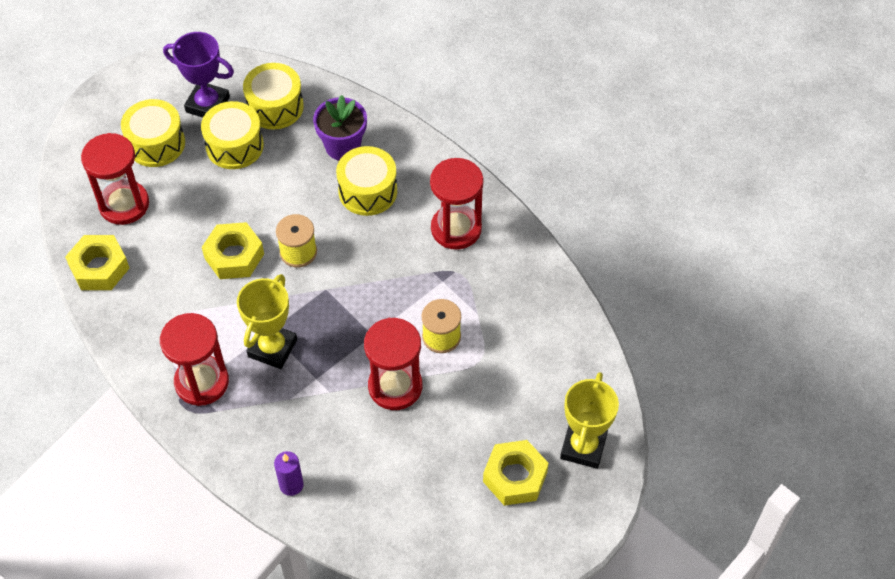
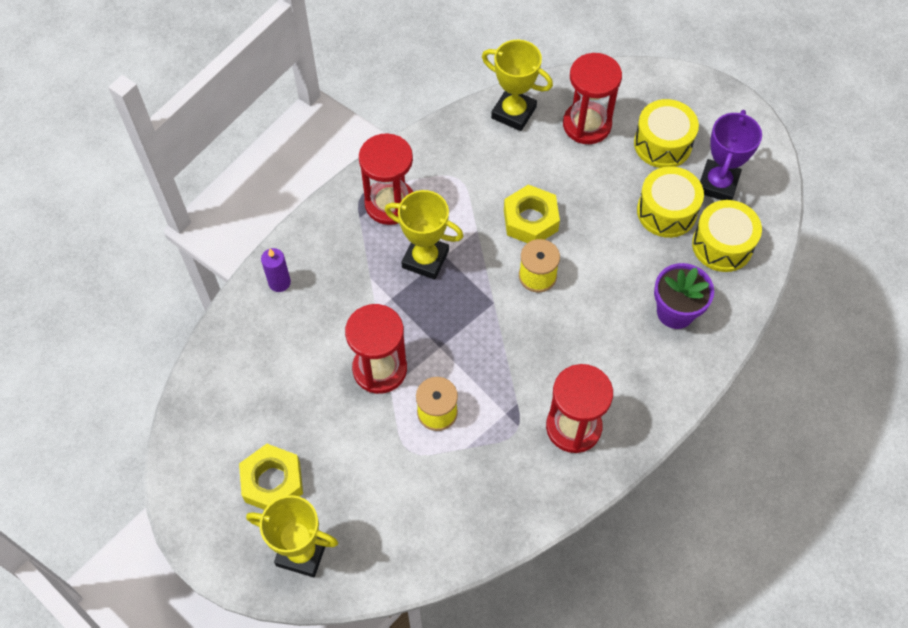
camera: 90 degrees right, 5 degrees up
(99, 268) = (513, 113): yellow nut -> yellow trophy
(367, 191) = (618, 338): yellow drum -> none

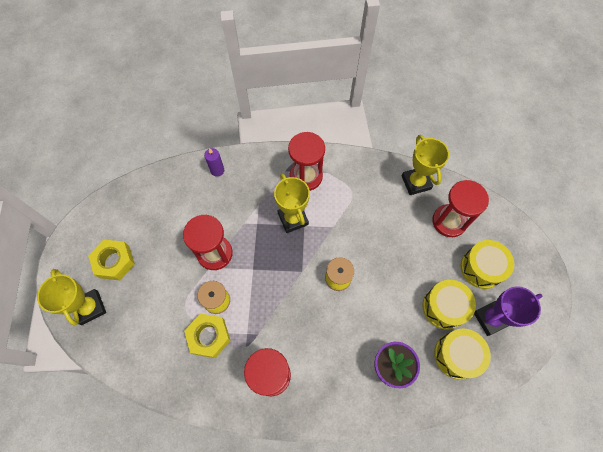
camera: 45 degrees right, 5 degrees up
(530, 220) = (365, 246): yellow nut -> yellow nut (209, 336)

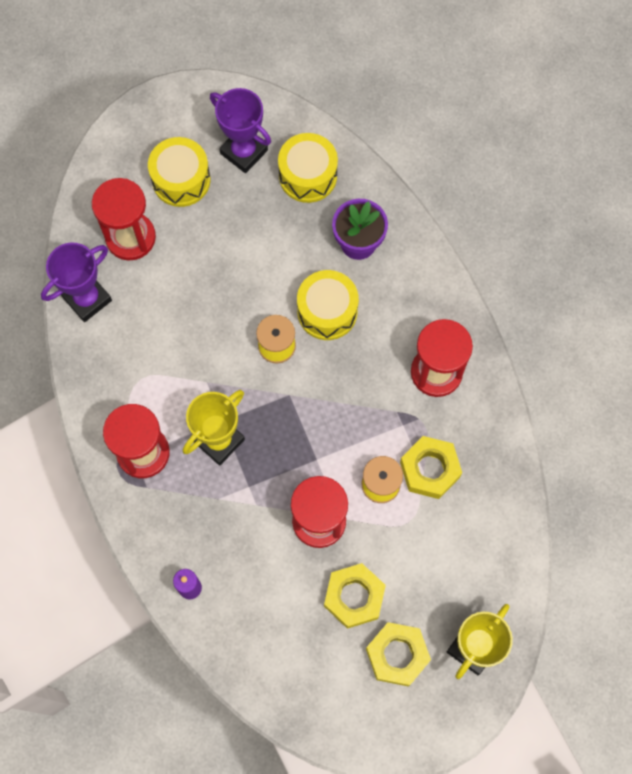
camera: 115 degrees left, 5 degrees up
(160, 253) = (354, 597): none -> yellow nut
(416, 182) = (87, 299): yellow trophy -> purple trophy
(444, 307) = (254, 207): yellow drum -> yellow drum (327, 311)

